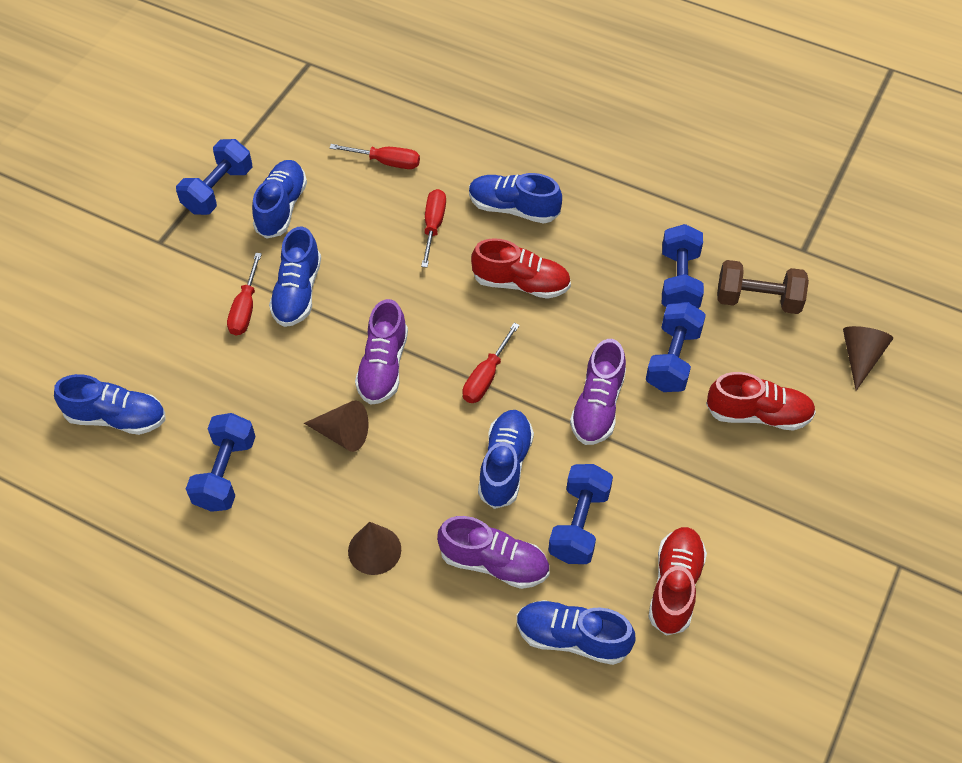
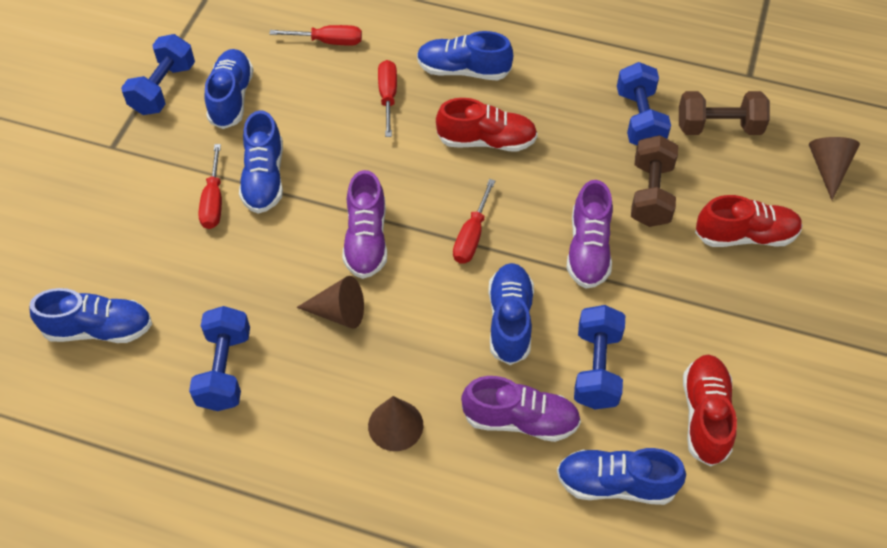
camera: 10 degrees left, 0 degrees up
(673, 359) = (651, 194): blue dumbbell -> brown dumbbell

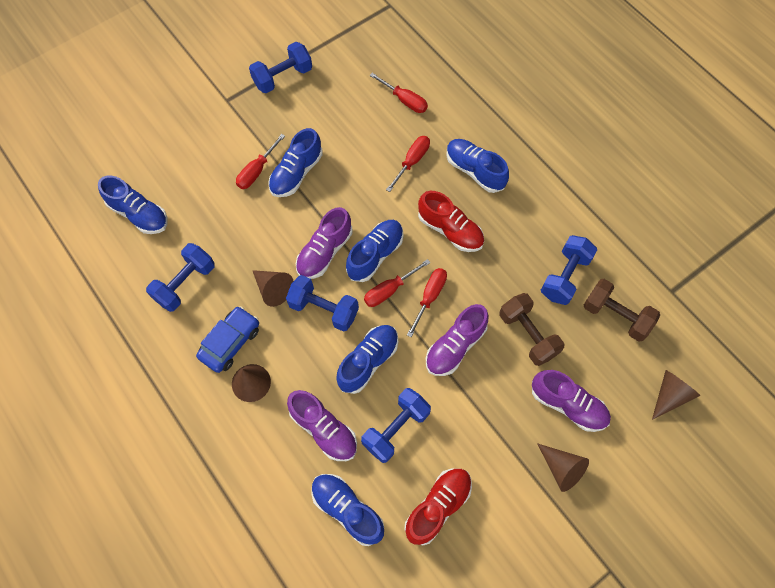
camera: 35 degrees right, 10 degrees up
(231, 98) = (317, 106): blue shoe -> blue shoe (375, 255)
(334, 398) = (230, 342): none -> blue car
(415, 298) = (324, 309): none -> blue dumbbell
(520, 217) = (430, 297): none -> red screwdriver
(651, 194) = (528, 335): brown dumbbell -> brown dumbbell turned 75 degrees counterclockwise
(745, 236) = (568, 405): red shoe -> purple shoe
(790, 298) = (561, 468): none -> brown cone

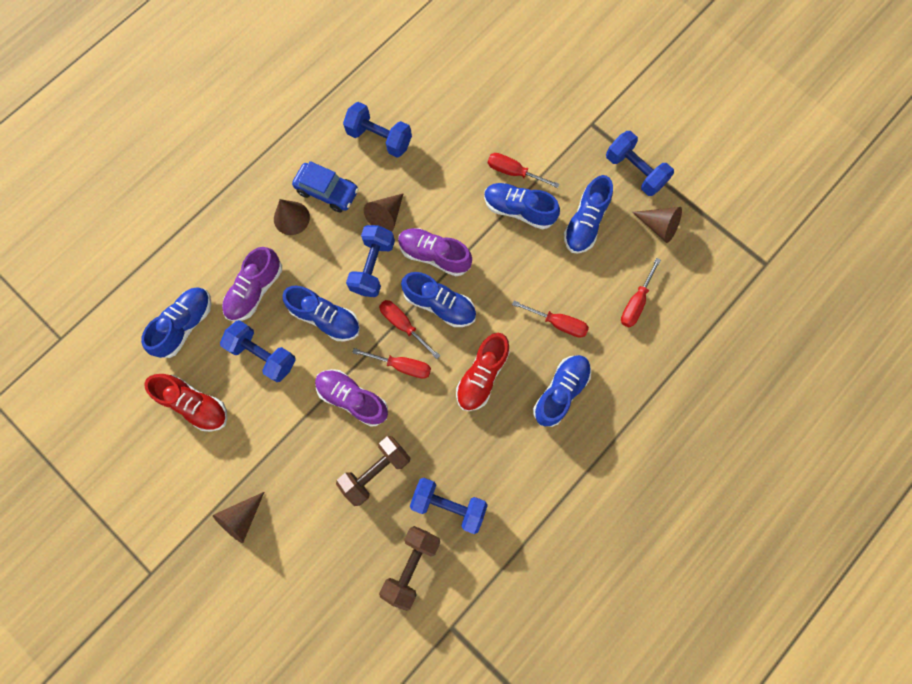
camera: 80 degrees right, 10 degrees up
(139, 214) = (444, 79): blue shoe -> blue shoe (585, 223)
(568, 405) = (306, 519): purple shoe -> none
(669, 395) = (330, 628): brown cone -> brown cone (658, 226)

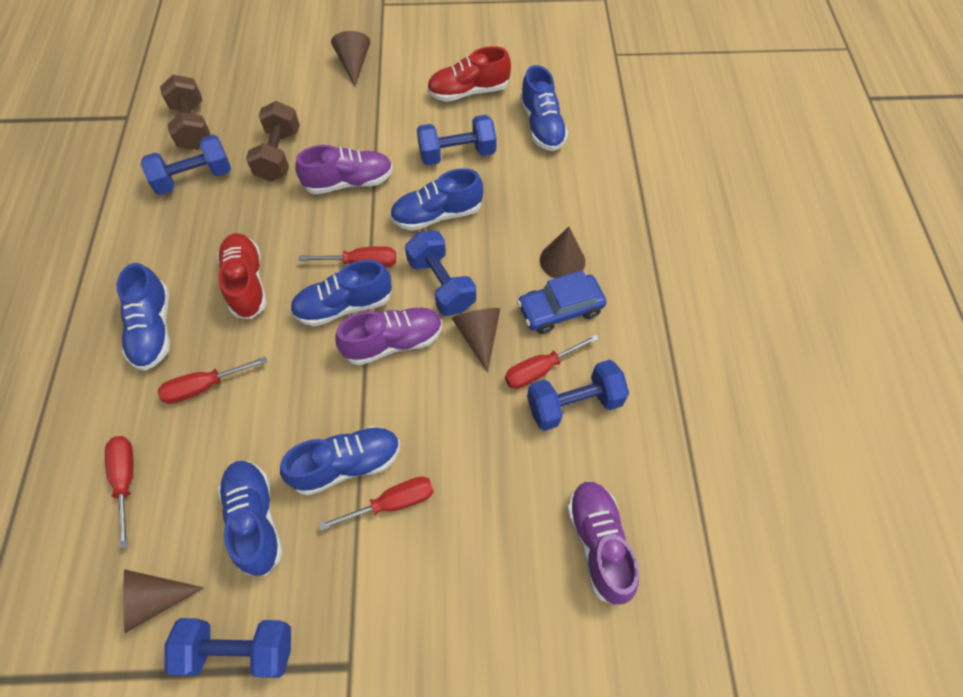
camera: 135 degrees right, 15 degrees down
(255, 290) = (520, 187): purple shoe -> purple shoe (599, 543)
(402, 366) = (330, 234): red screwdriver -> red screwdriver (539, 370)

